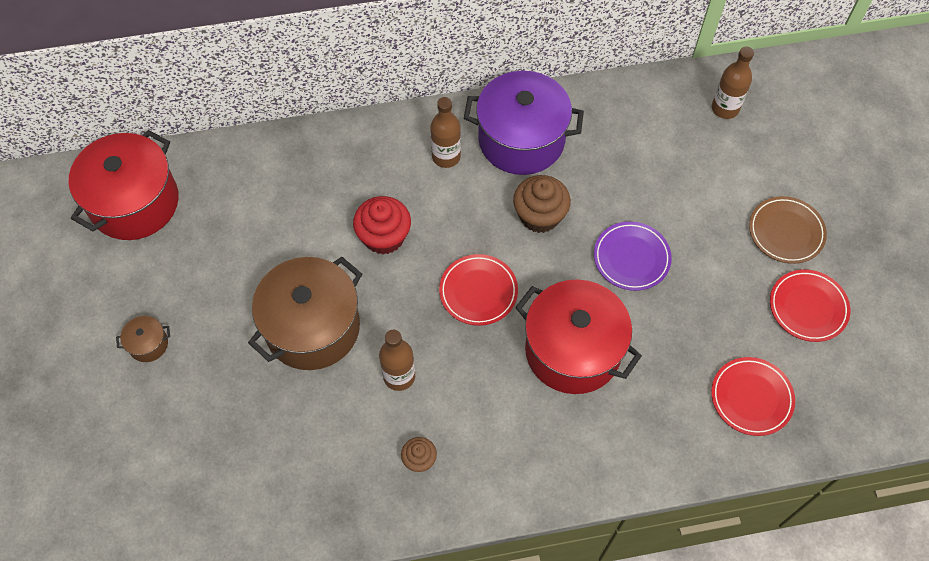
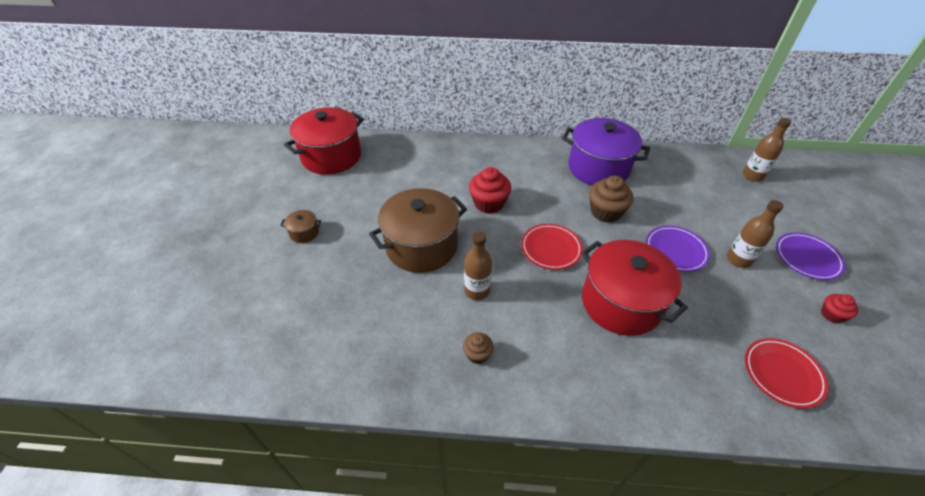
camera: 15 degrees right, 15 degrees down
(446, 157) = (543, 168): brown bottle -> brown bottle (738, 259)
(786, 232) = (807, 258): brown plate -> purple plate
(808, 307) = (832, 314): red plate -> red cupcake

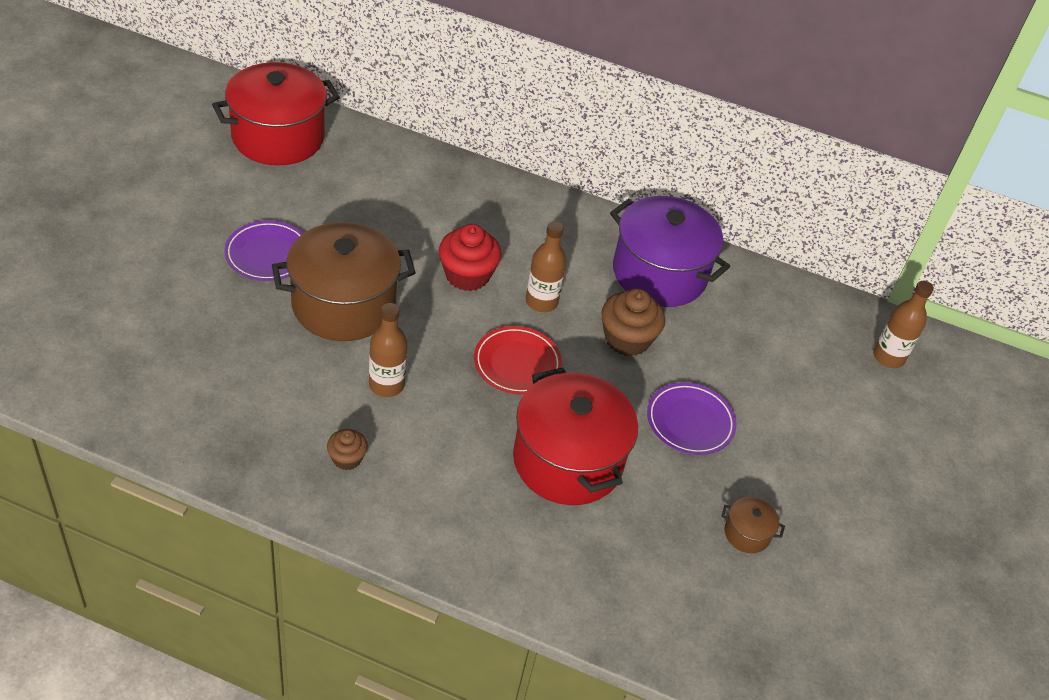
camera: 10 degrees right, 0 degrees up
(304, 233) = (196, 238): brown pot -> brown pot (747, 533)
(738, 259) = (771, 461): brown bottle -> brown bottle (541, 302)
(782, 374) = (718, 608): red plate -> none
(807, 258) = (872, 491): purple plate -> purple plate (268, 254)
(832, 314) = (845, 568): red cupcake -> none

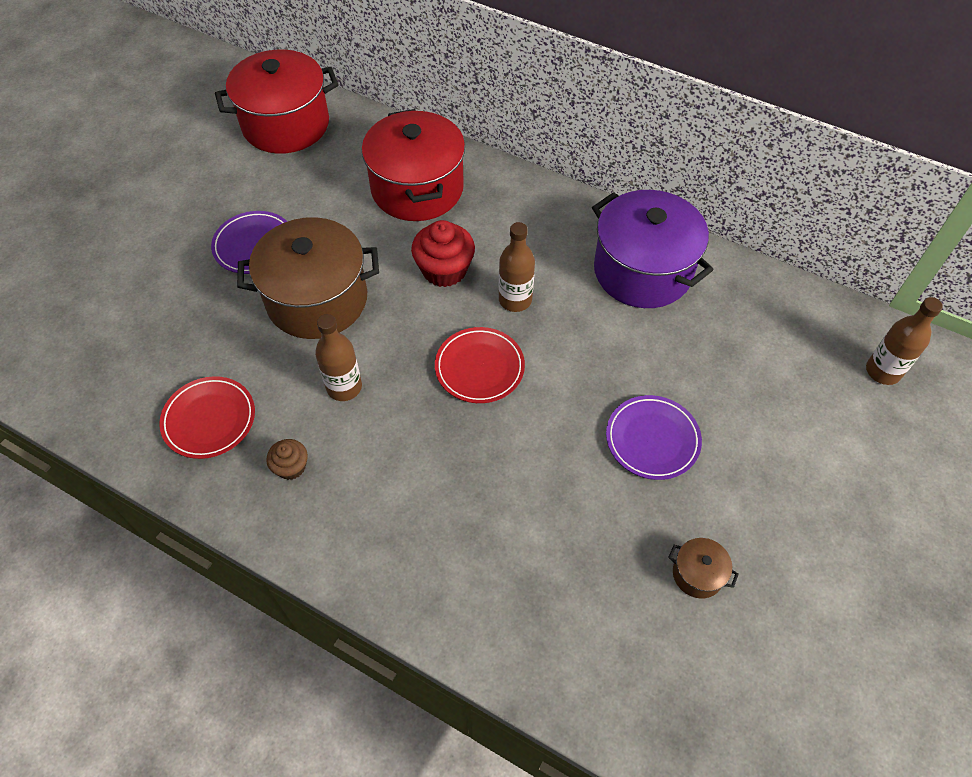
camera: 15 degrees right, 10 degrees up
(254, 418) = (209, 420): none -> red plate
(567, 461) = (515, 479): red pot -> red pot (417, 189)
(627, 339) = (598, 343): brown cupcake -> none

